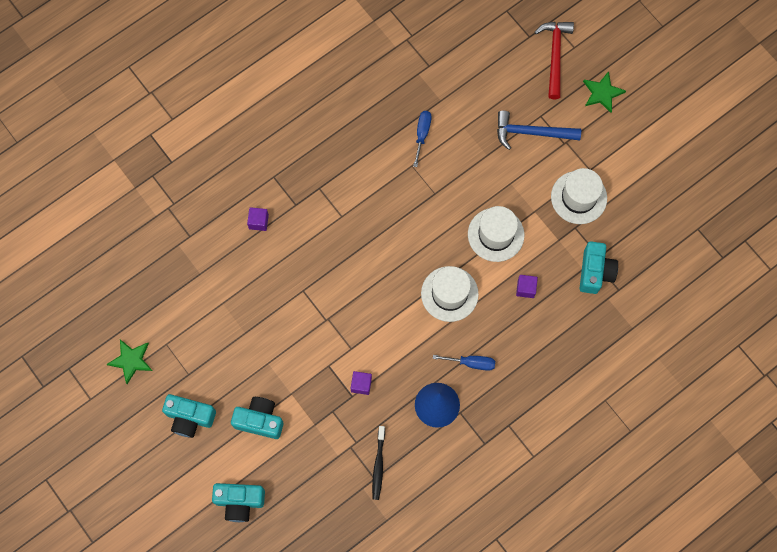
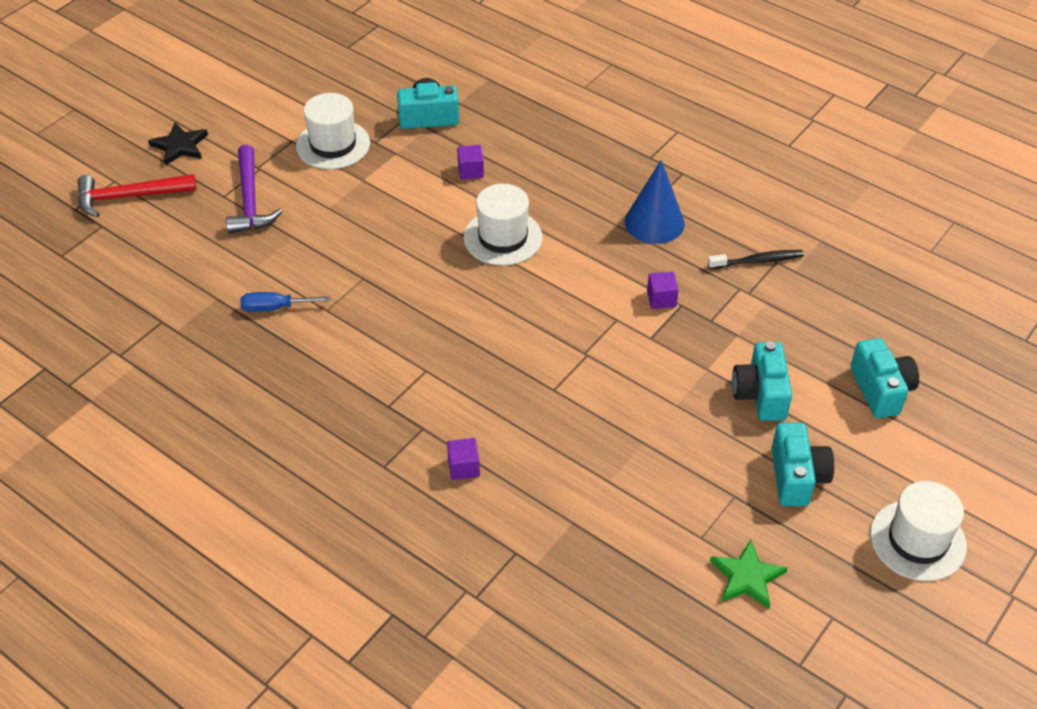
camera: 105 degrees left, 25 degrees down
(471, 363) = (587, 201): blue screwdriver -> none
(496, 234) = (406, 209): white hat -> white hat (917, 540)
(531, 132) = (250, 200): blue hammer -> purple hammer
(602, 93) = (180, 146): green star -> black star

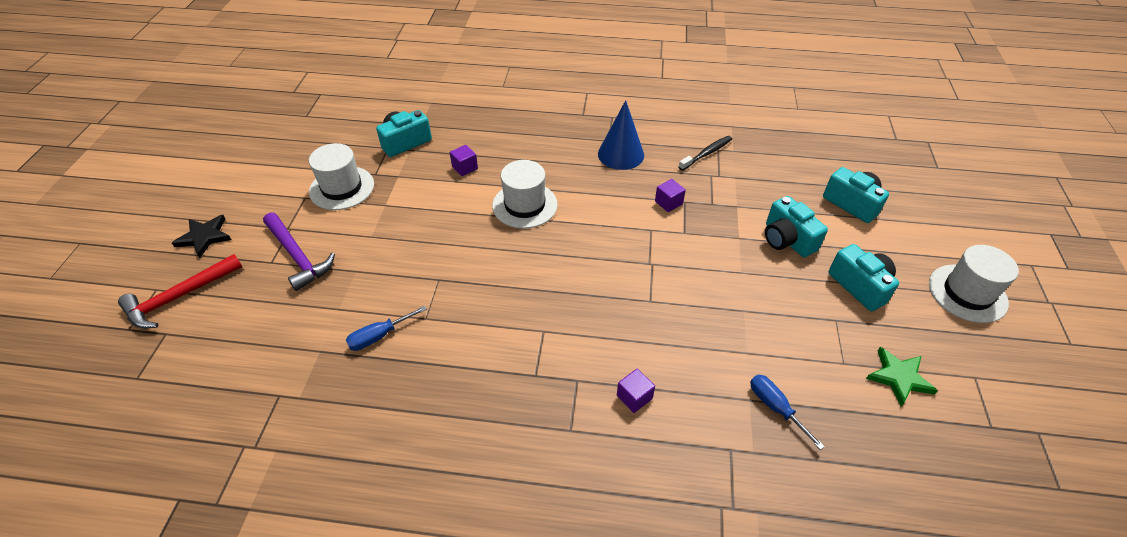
camera: 30 degrees left, 0 degrees up
(591, 540) = (775, 407): none -> blue screwdriver

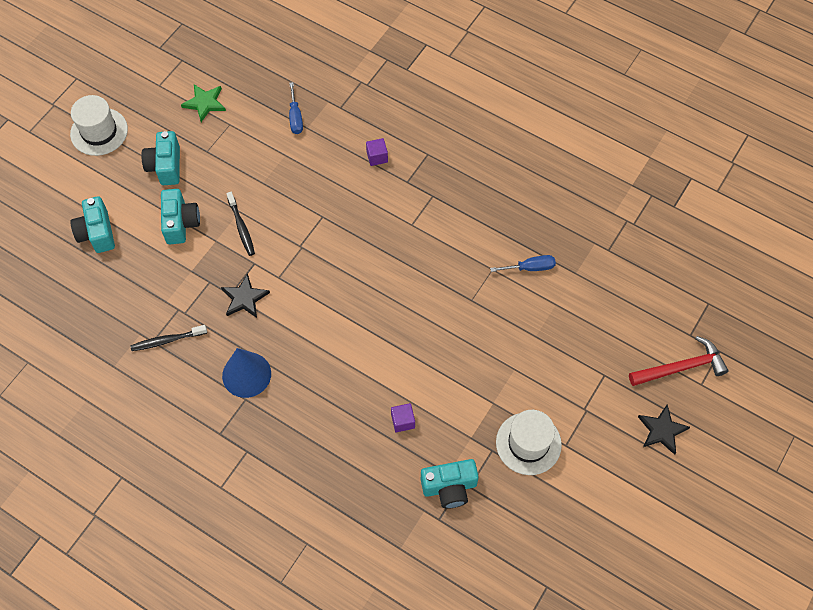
camera: 155 degrees left, 15 degrees up
(298, 256) = (581, 372): purple hammer -> none
(524, 205) = (368, 348): white hat -> none
(668, 203) = (244, 298): purple cube -> black star
(725, 258) = (241, 227): none -> black toothbrush

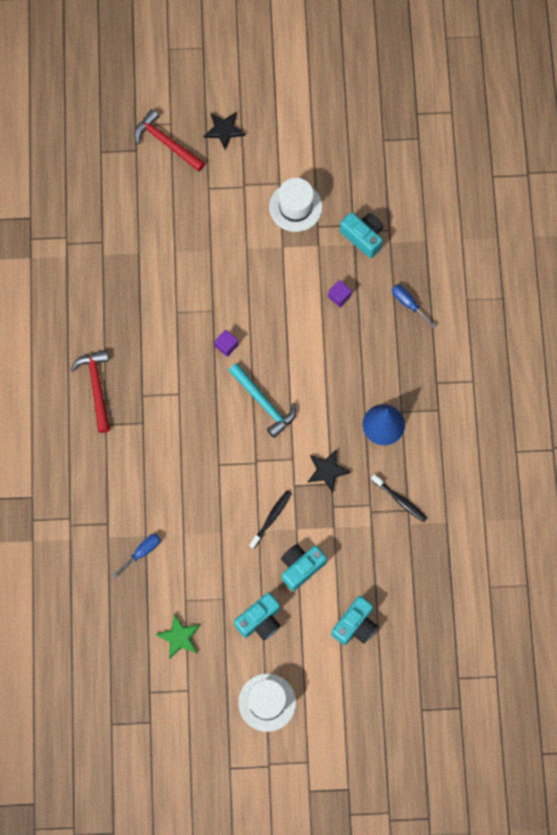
camera: 125 degrees left, 10 degrees up
(349, 286) = (264, 403): none -> turquoise hammer
(377, 157) = (135, 461): purple cube -> purple cube (226, 345)
(467, 166) = (96, 387): none -> red hammer
(530, 268) = (156, 286): blue screwdriver -> blue screwdriver (408, 303)

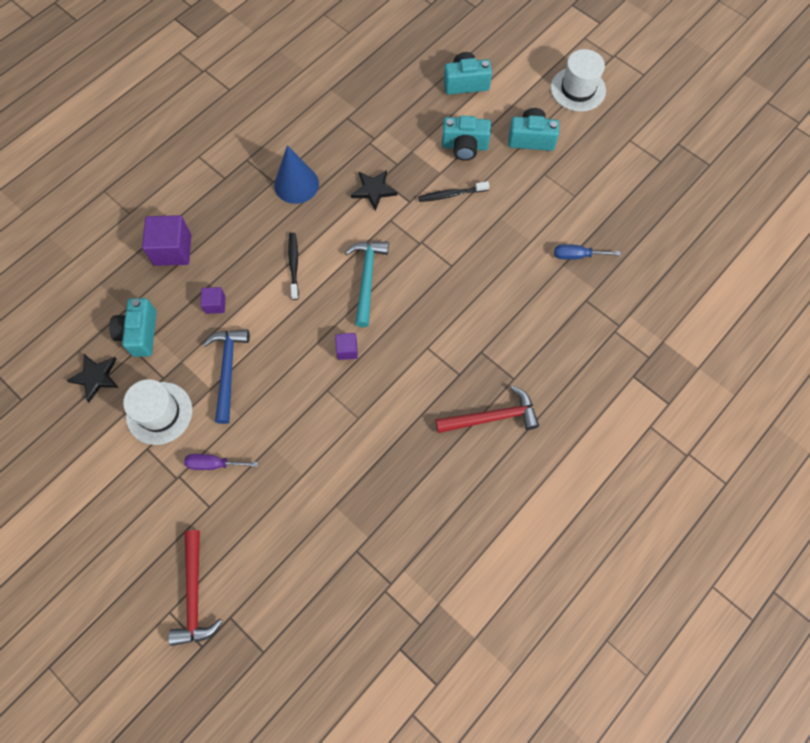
camera: 135 degrees left, 5 degrees down
(96, 387) = (492, 417): red hammer -> red hammer turned 135 degrees counterclockwise
(179, 637) = (603, 176): green star -> none
(224, 130) = (131, 551): black star -> black star (96, 377)
(231, 211) = (214, 464): none -> purple screwdriver
(284, 266) = (228, 370): none -> blue hammer
(400, 500) = (345, 128): black toothbrush -> black toothbrush (294, 265)
(408, 303) = (172, 250): blue screwdriver -> purple cube

